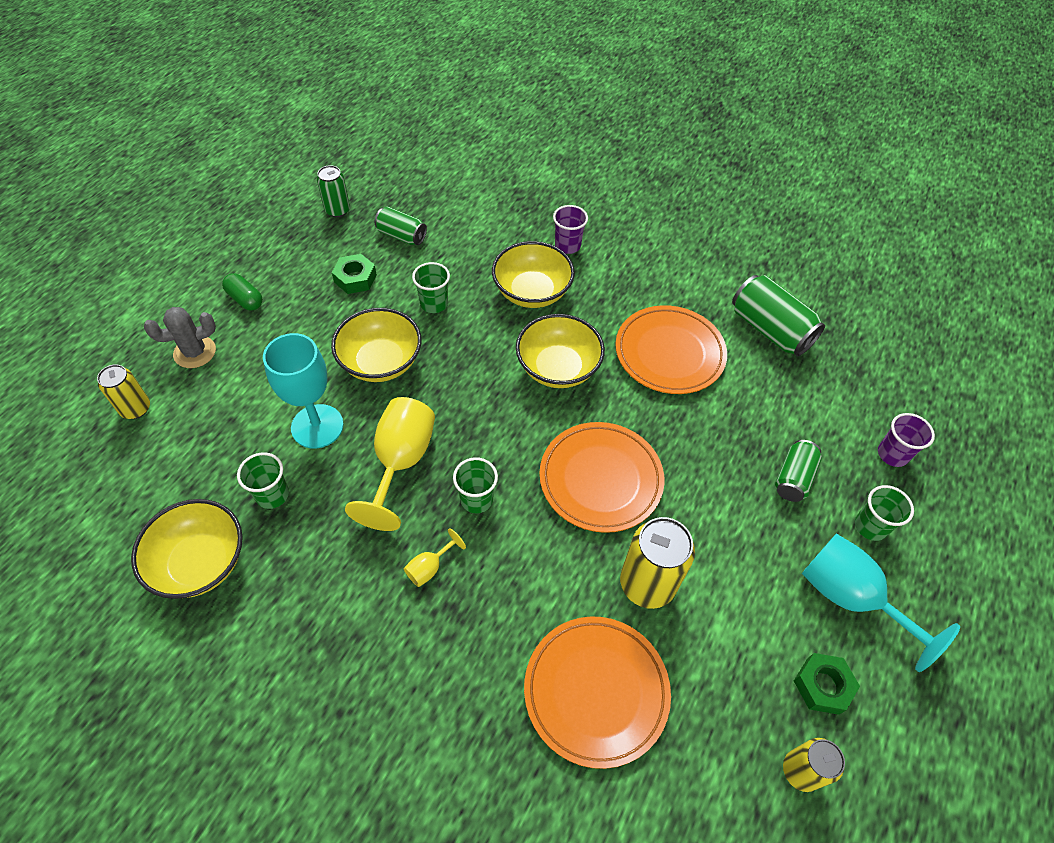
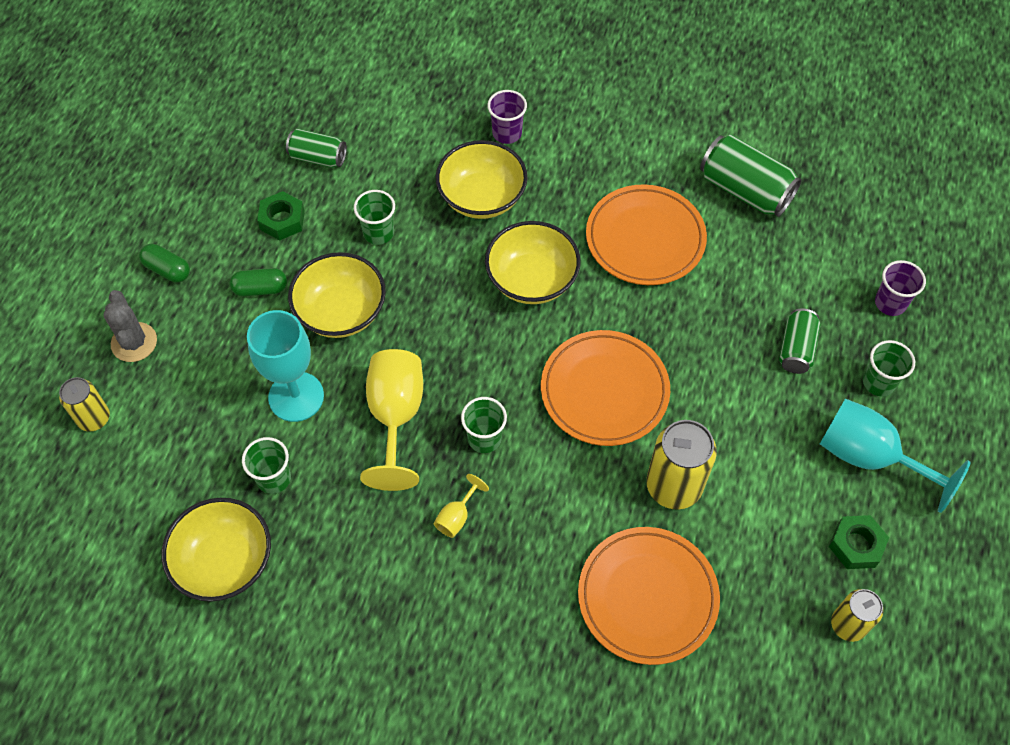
camera: 10 degrees left, 5 degrees up
(195, 352) = (134, 342): grey cactus -> grey cactus turned 75 degrees counterclockwise
(318, 329) = (260, 289): none -> green capsule
(337, 210) = (234, 140): green can -> none

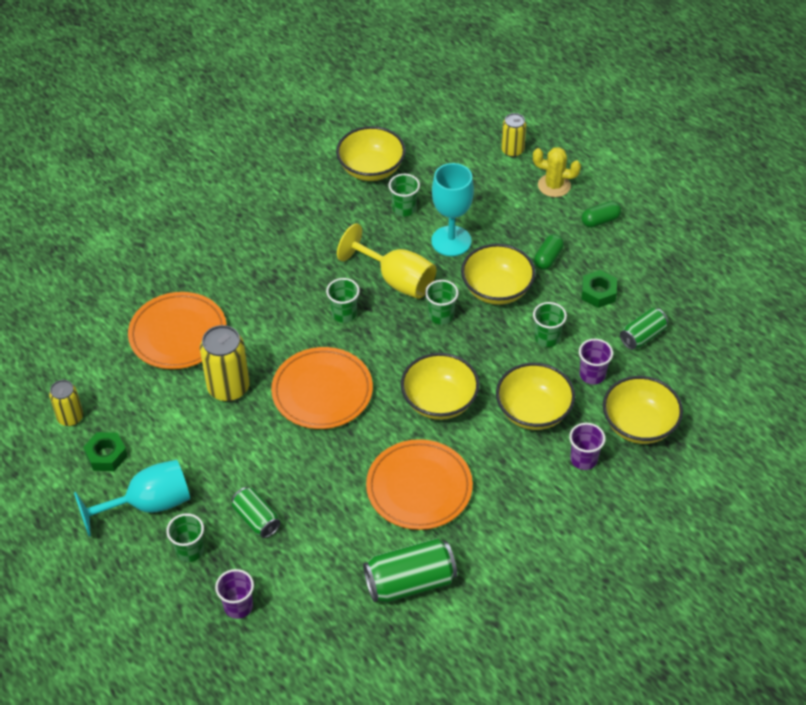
camera: 125 degrees right, 10 degrees down
(134, 342) = (554, 185): grey cactus -> yellow cactus
(399, 174) = (592, 375): none -> purple cup
(417, 342) = (441, 316): none -> green cup
(433, 112) = (639, 425): none -> yellow bowl
(457, 516) = (306, 276): yellow goblet -> none

